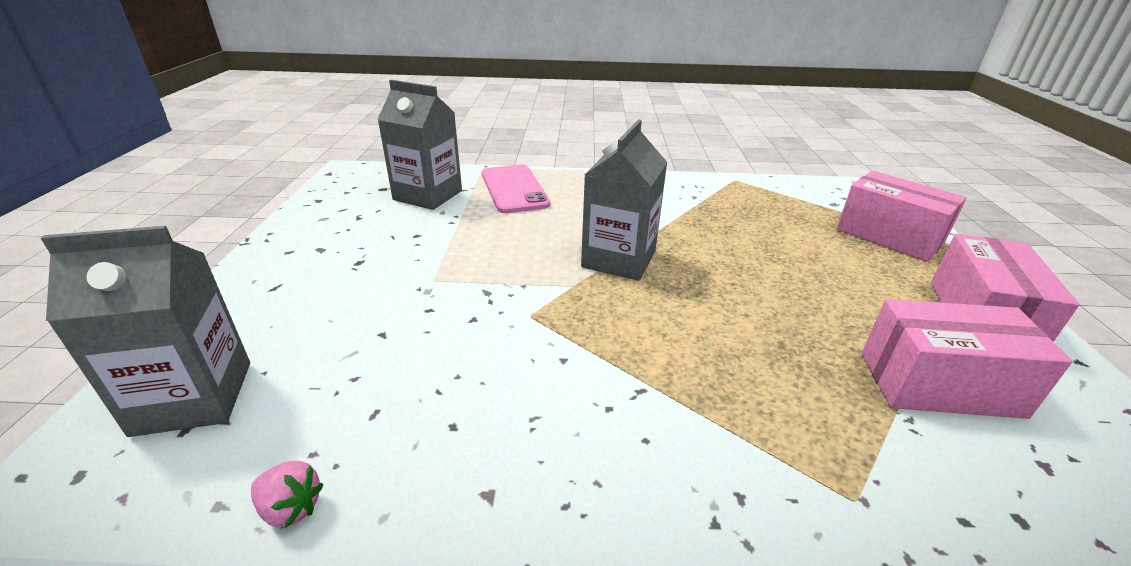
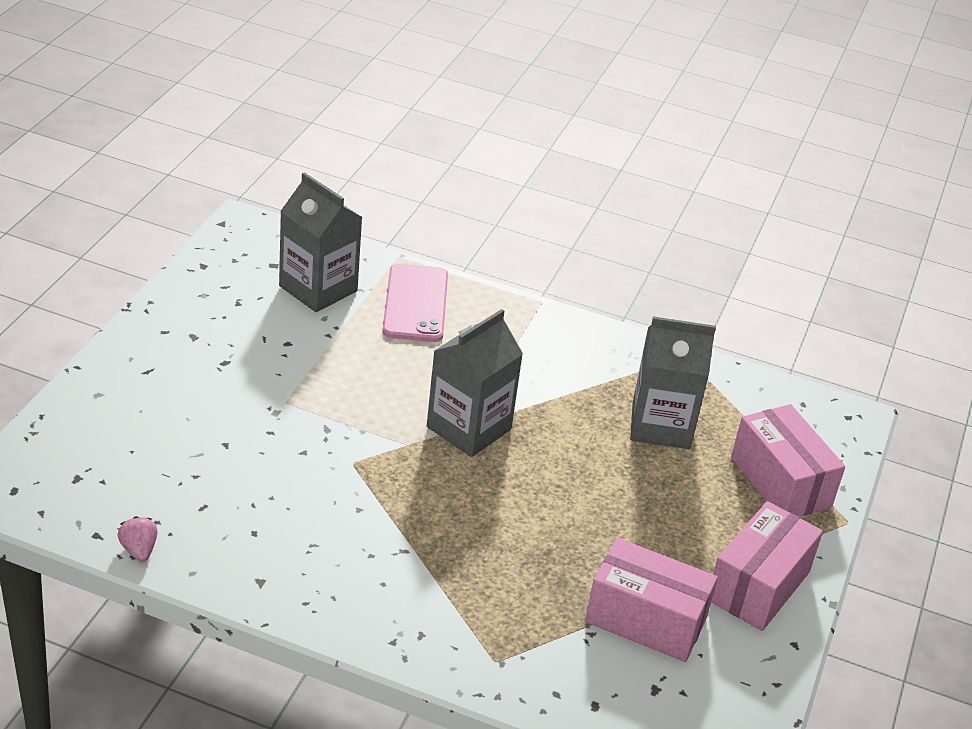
camera: 15 degrees right, 5 degrees up
(193, 397) = (82, 457): grey carton -> grey carton (661, 425)
(291, 508) = (139, 550): pink strawberry -> pink strawberry turned 150 degrees counterclockwise

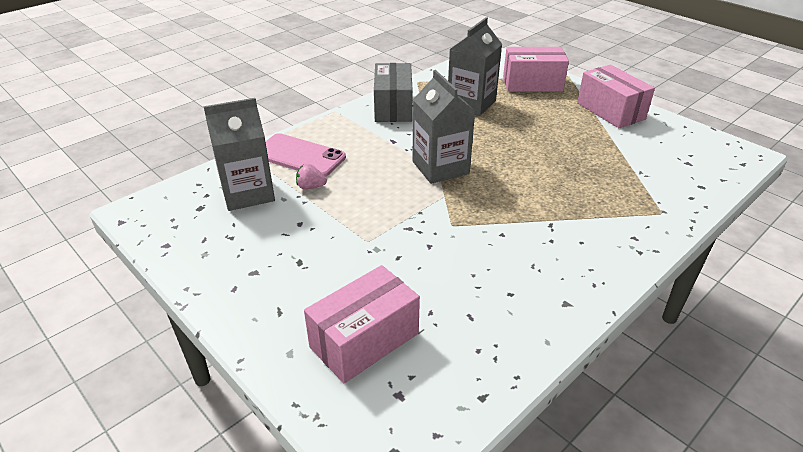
camera: 60 degrees left, 0 degrees up
(139, 550) = (511, 370): pink strawberry -> pink strawberry (310, 187)
(591, 351) = (393, 107): none -> grey box
(645, 620) = (632, 151): pink box -> pink box (364, 340)

